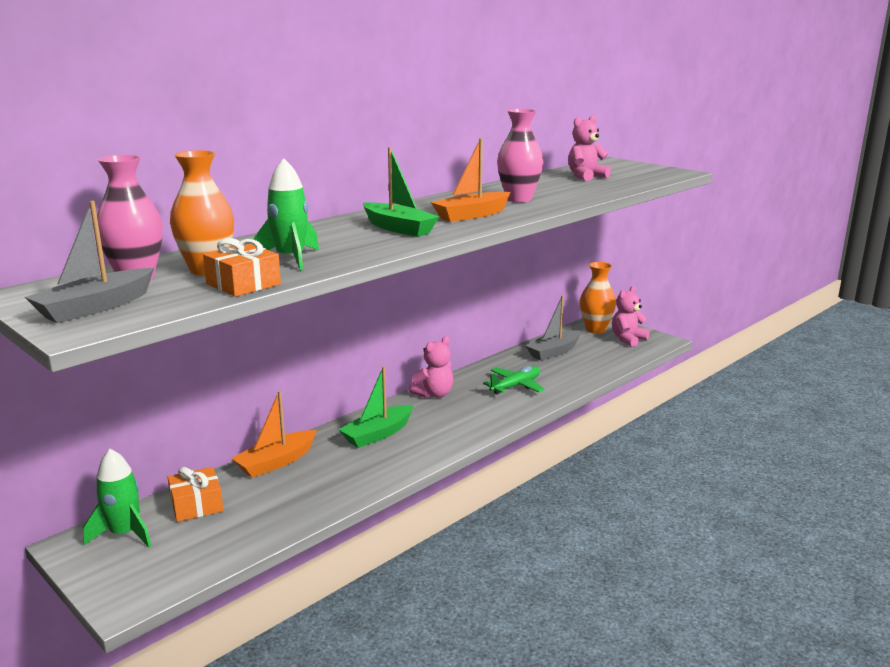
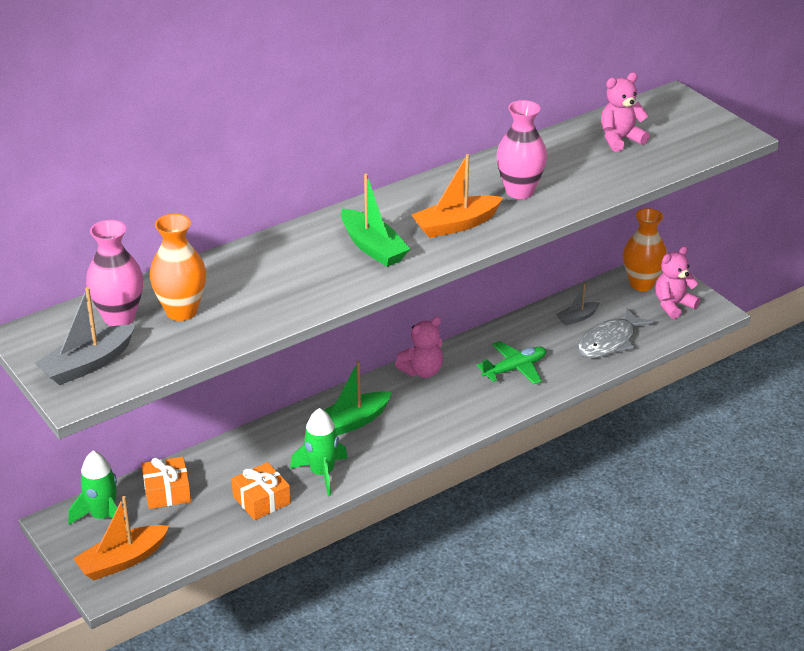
camera: 10 degrees right, 15 degrees up
(243, 284) = (211, 340): orange gift -> orange gift (261, 500)
(276, 462) = (245, 448): orange boat -> orange boat (122, 561)
(290, 259) = (258, 298): green rocket -> green rocket (322, 473)
(554, 352) = (577, 318): grey boat -> grey boat, size x0.59
(588, 364) = (609, 342): none -> grey fish

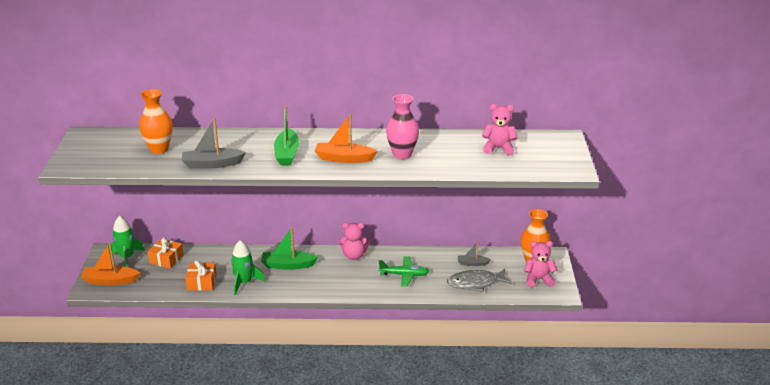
camera: 35 degrees right, 5 degrees down
(87, 365) = (88, 156): grey boat -> grey boat (212, 164)
(119, 318) = (130, 141): pink vase -> none

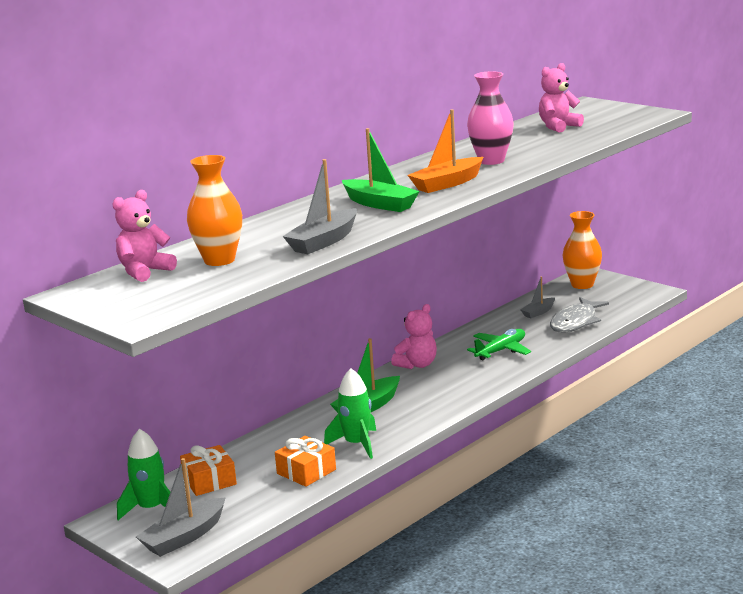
camera: 45 degrees left, 10 degrees down
(110, 281) = (184, 537): orange boat -> grey boat
(538, 280) = (617, 293): pink teddy bear -> pink teddy bear (144, 272)

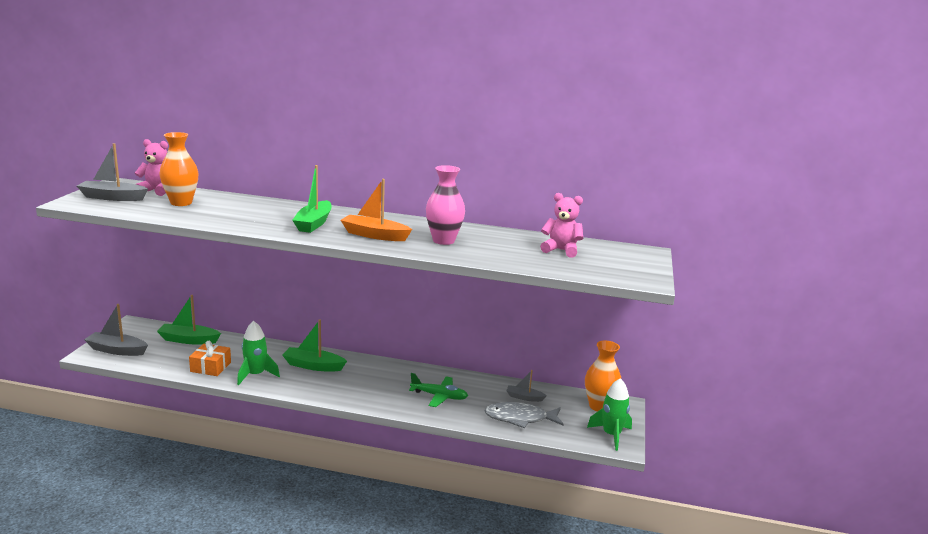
camera: 55 degrees right, 0 degrees up
(151, 509) = (149, 332): green rocket -> green rocket (611, 435)
(209, 481) = (188, 340): orange gift -> green boat
(324, 241) = (225, 221): grey boat -> grey boat (112, 197)
(417, 365) = (391, 368): pink teddy bear -> none

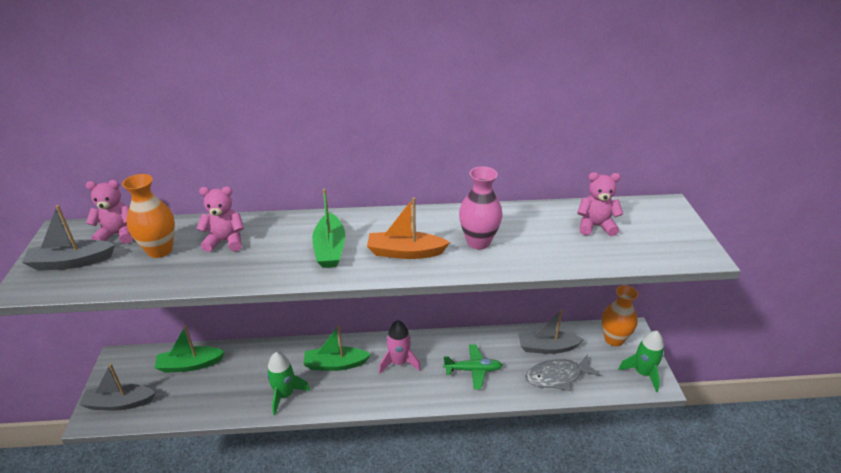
camera: 15 degrees left, 15 degrees up
(210, 367) = (233, 397): orange gift -> none
(235, 207) = (225, 241): none -> pink teddy bear
(372, 377) = (399, 362): none -> pink rocket
(524, 397) = (547, 348): grey boat -> grey boat, size x1.68

